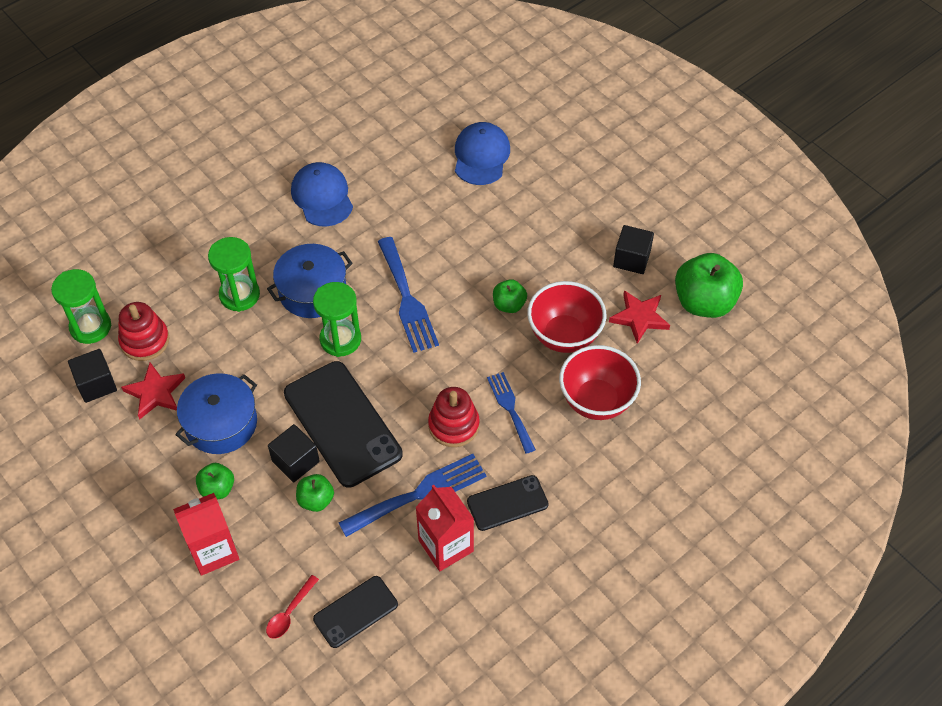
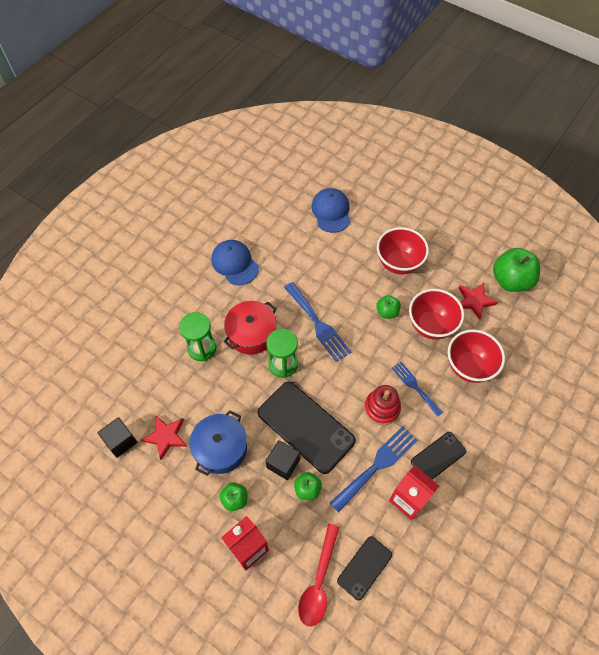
camera: 15 degrees left, 5 degrees up
(90, 327) = (102, 398): green hourglass -> none
(145, 341) = (145, 399): red stacking toy -> none
(289, 613) = (318, 582): red spoon -> red spoon, size x1.76
(312, 291) = (251, 333): blue pot -> red pot
(550, 245) = (398, 263): none -> red bowl
(631, 259) = (454, 261): black cube -> none

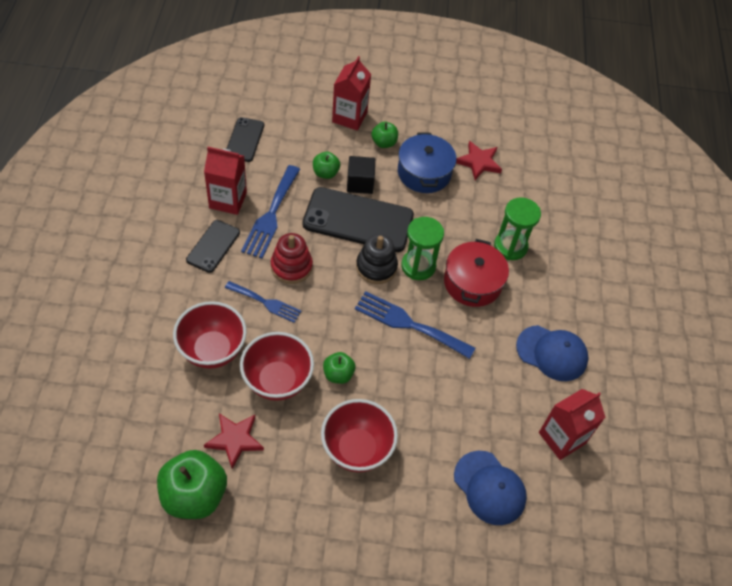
camera: 145 degrees right, 5 degrees down
(121, 441) = (514, 144): black cube -> none
(269, 217) = (562, 438): none -> red carton
(315, 378) = (376, 267): none -> black stacking toy
(318, 582) = (278, 118): red spoon -> none

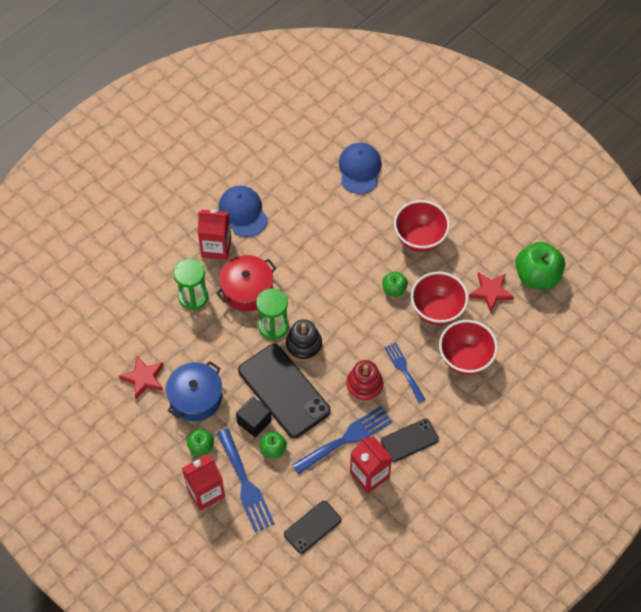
camera: 135 degrees left, 5 degrees up
(408, 324) = (318, 291): blue fork -> blue fork (245, 484)
(562, 438) = (290, 165): red carton -> red carton (216, 247)

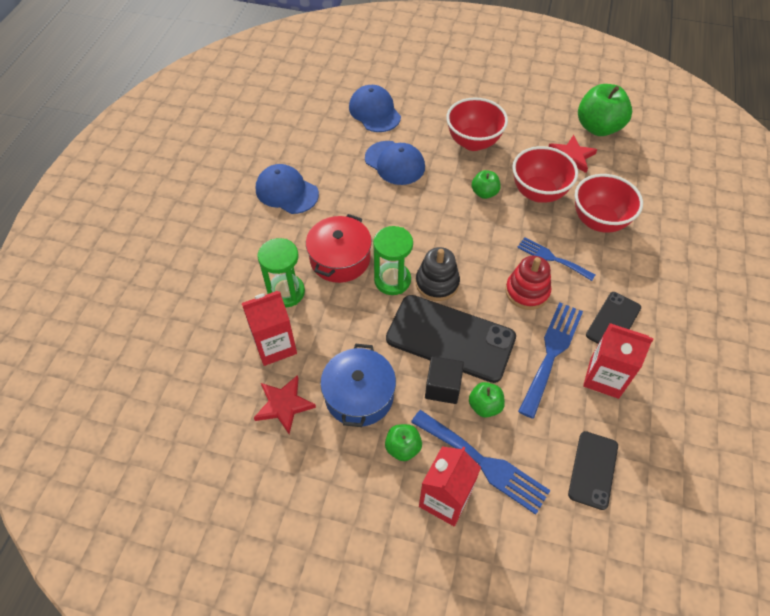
camera: 30 degrees left, 5 degrees down
(216, 247) = (280, 234): red carton -> red carton (275, 346)
(342, 227) = (395, 163): none -> blue cap

